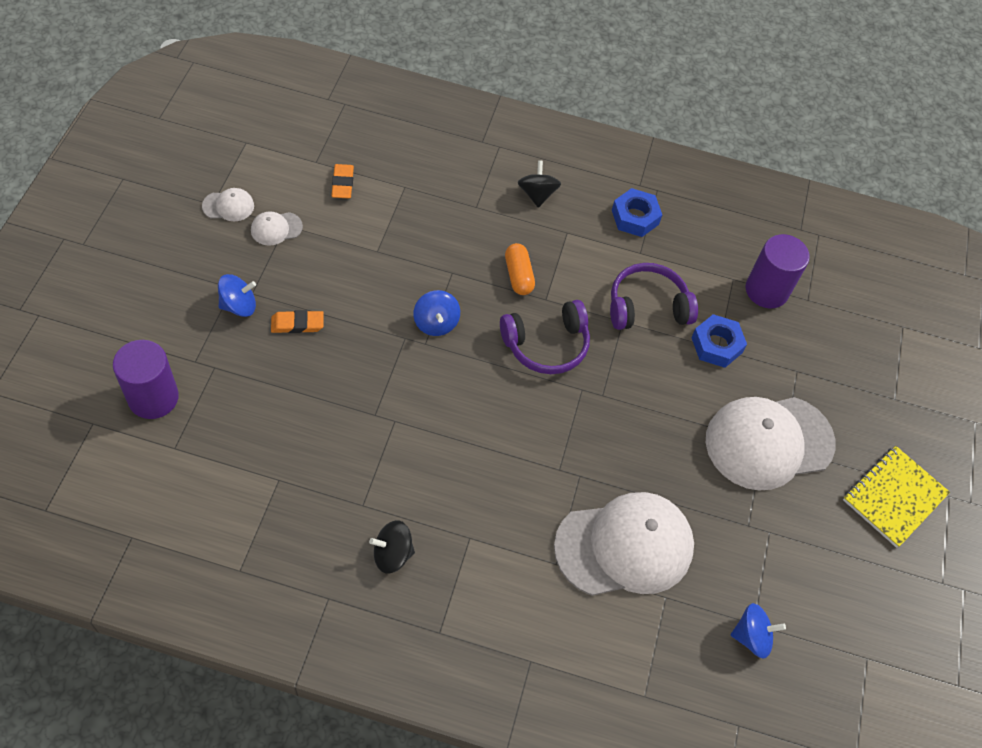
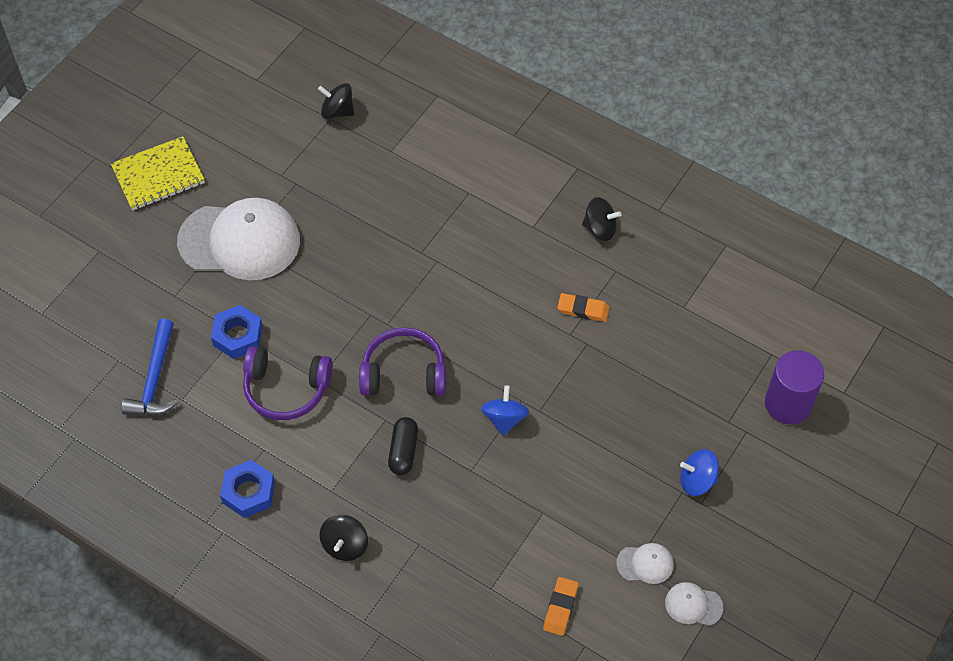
camera: 155 degrees left, 0 degrees up
(297, 324) = (642, 448): orange eraser -> orange eraser (583, 309)
(518, 276) = (403, 451): orange capsule -> black capsule
(624, 546) = (407, 192): white cap -> none
(751, 637) = (337, 111): blue spinning top -> black spinning top
(766, 290) = (155, 379): purple cylinder -> blue hammer

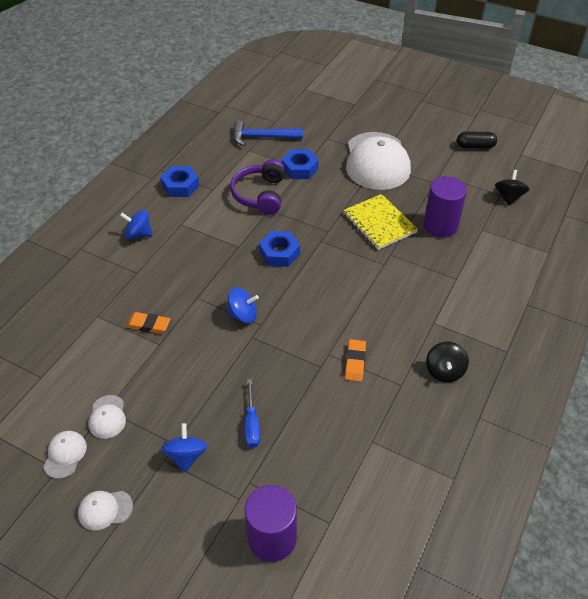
camera: 85 degrees right, 10 degrees down
(158, 175) = (421, 120): yellow notebook -> yellow notebook (379, 223)
(345, 545) = (138, 234): black spinning top -> blue spinning top
(378, 192) = (440, 226): none -> purple cylinder
(403, 451) = (212, 258): black capsule -> black capsule (475, 146)
(404, 372) = (279, 253): purple headphones -> blue nut
(560, 607) = (75, 359): orange eraser -> orange eraser (148, 325)
(660, 416) = (252, 424): none -> blue screwdriver
(759, 558) = (105, 510): none -> white cap

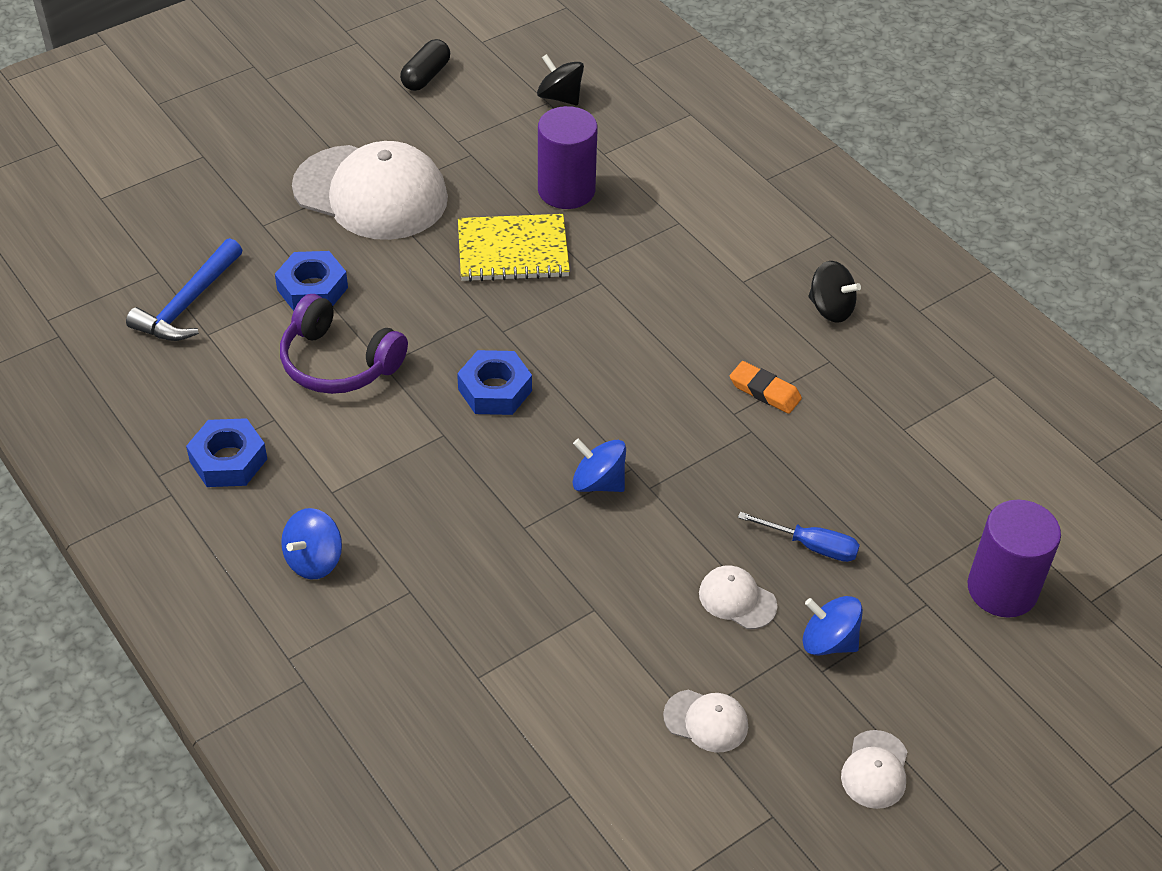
camera: 65 degrees left, 0 degrees up
(65, 455) = (751, 798): white cap -> white cap (737, 599)
(148, 325) = (544, 610): orange eraser -> none
(243, 315) = (598, 482): blue spinning top -> blue spinning top turned 90 degrees counterclockwise

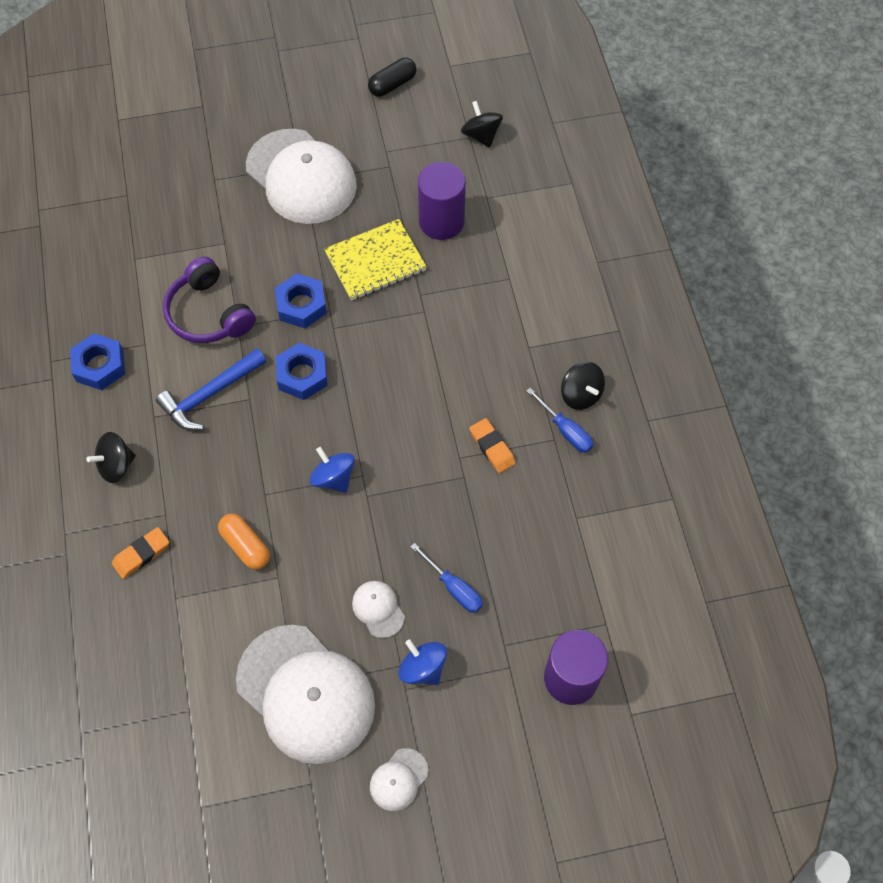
camera: 25 degrees right, 15 degrees up
(188, 303) = (134, 228): blue hammer -> blue hammer (210, 394)
(312, 289) = (221, 245): blue nut -> blue nut (301, 305)
(314, 560) = (116, 465): blue spinning top -> black spinning top
(405, 645) = (141, 554): none -> orange eraser
(513, 251) = (375, 261): yellow notebook -> yellow notebook turned 45 degrees counterclockwise
(534, 590) = (245, 546): none -> orange capsule
(706, 721) = (306, 693): white cap -> white cap, size x2.40
(836, 348) = (565, 430): none -> blue screwdriver

